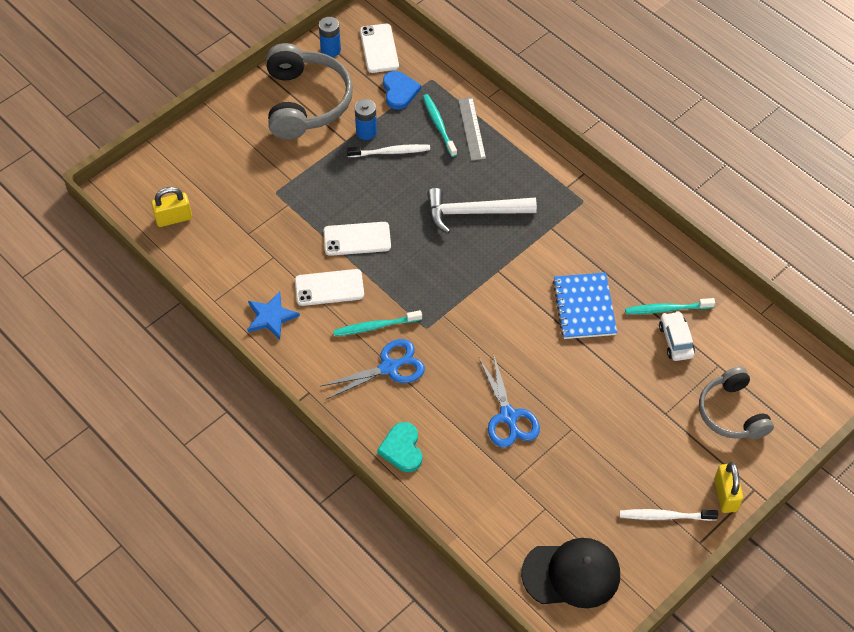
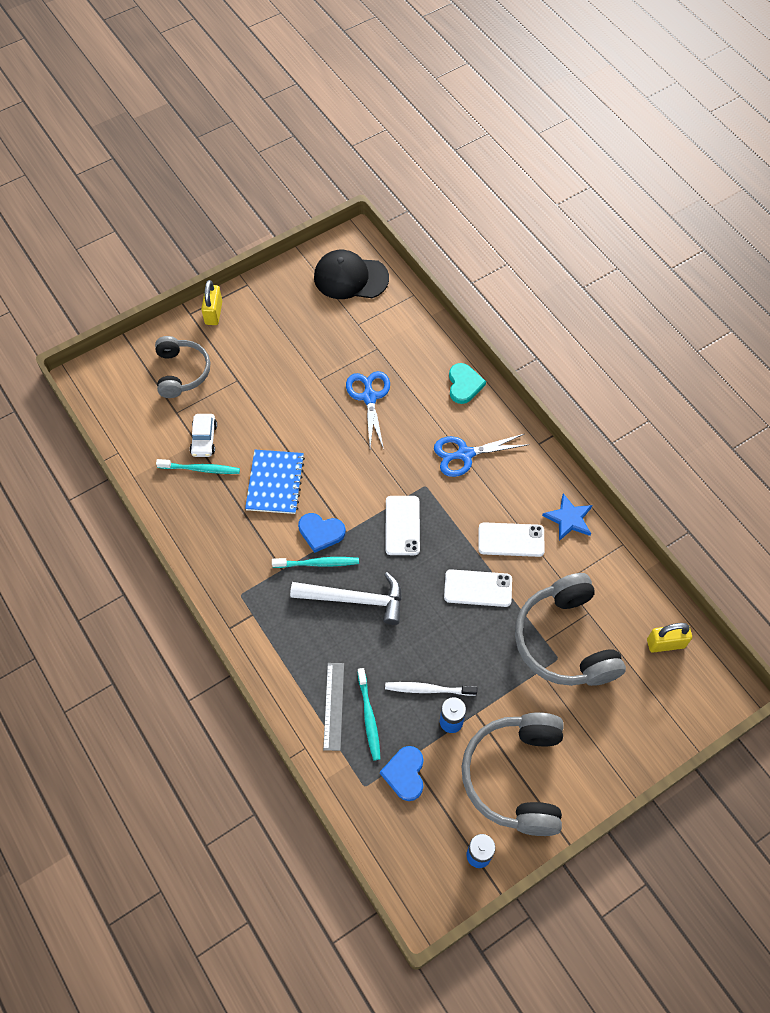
camera: 170 degrees left, 5 degrees up
(269, 207) = (565, 641): none -> grey headphones
(375, 326) = (472, 494): turquoise toothbrush -> turquoise toothbrush (318, 563)
(379, 48) = (419, 846): white phone -> white phone (402, 525)
(523, 266) = (321, 532): none -> blue heart
(665, 516) = (266, 305): white toothbrush -> none

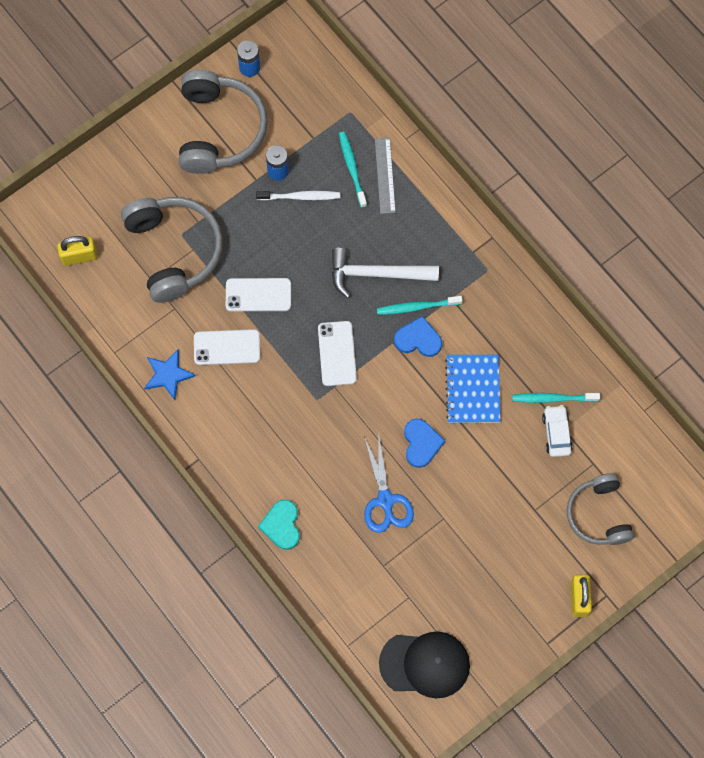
camera: 175 degrees right, 10 degrees up
(405, 774) = (316, 124): blue heart -> blue heart (421, 443)
(465, 454) = (277, 439): blue scissors -> none

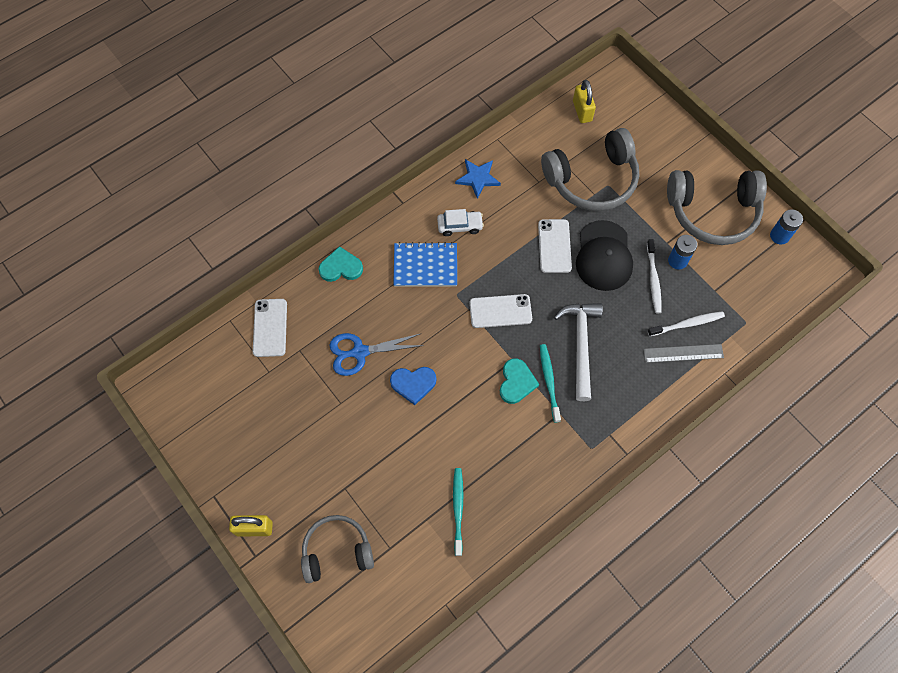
camera: 90 degrees right, 5 degrees down
(227, 347) = (504, 222): white phone -> white phone (270, 327)
(352, 168) = (687, 324): turquoise toothbrush -> white toothbrush
(418, 339) = (516, 382): blue heart -> turquoise heart
(425, 664) = (206, 385): black cap -> black cap (603, 256)
(473, 389) = (466, 432): blue notebook -> blue notebook (425, 266)
(556, 433) = (421, 512): white car -> white car (460, 226)

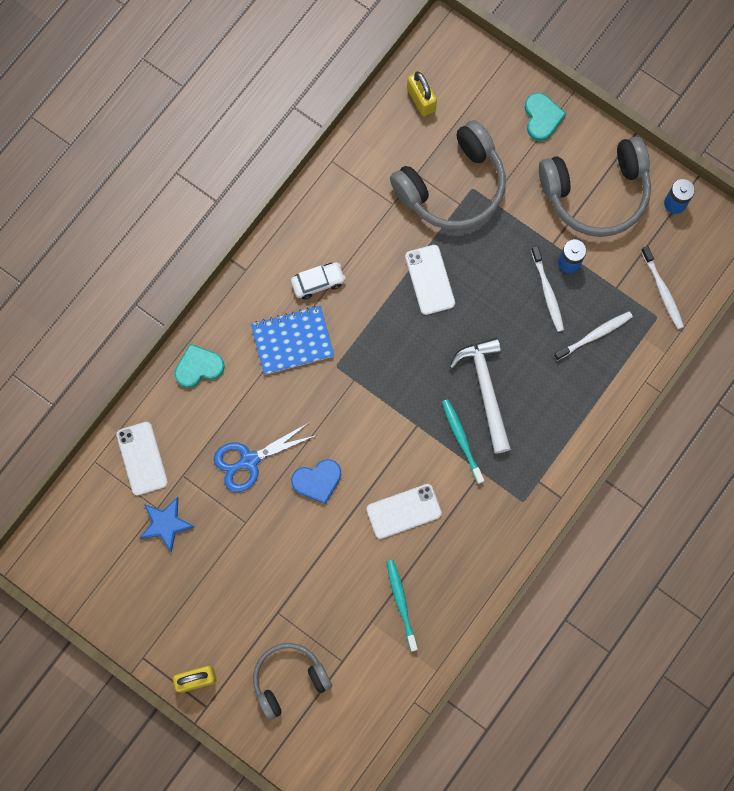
camera: 15 degrees left, 10 degrees up
(478, 178) = (322, 217): blue star -> blue star (166, 524)
(500, 311) = (389, 373): white phone -> white phone (404, 511)
(516, 382) = (427, 450): turquoise heart -> turquoise heart (542, 117)
(603, 256) = (487, 278): black cap -> none
(683, 353) = (597, 370): grey ruler -> none
(755, 302) = (662, 291): none -> white toothbrush

